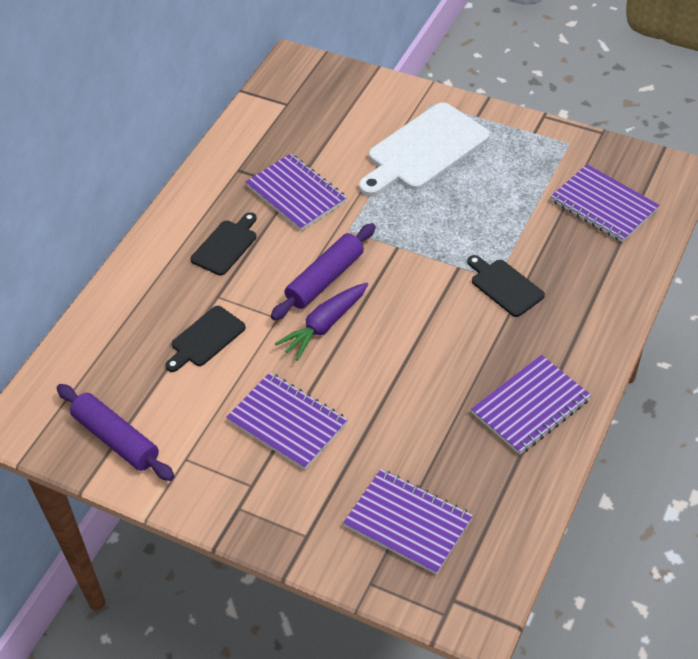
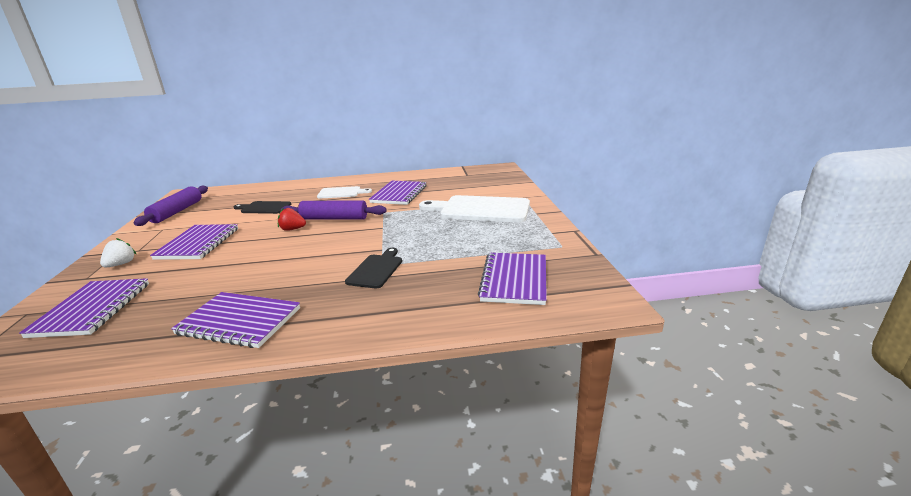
camera: 55 degrees right, 25 degrees down
(226, 246) = (341, 193): black cutting board -> white cutting board
(290, 502) = (121, 264): none -> white strawberry
(324, 325) = (292, 229): purple carrot -> red strawberry

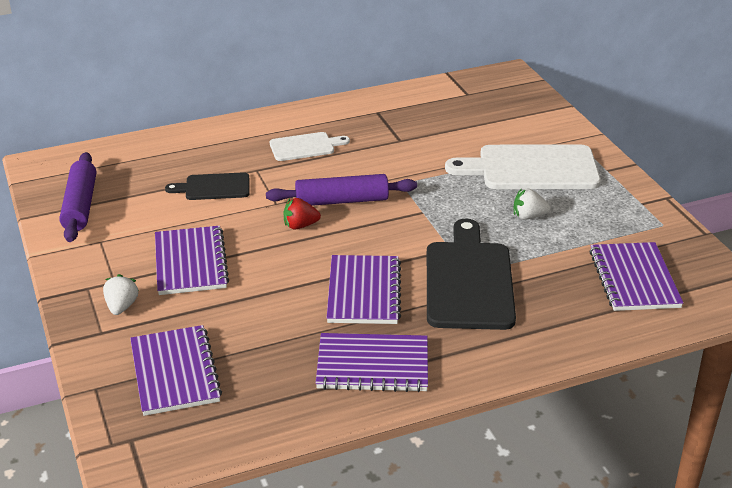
camera: 15 degrees left, 10 degrees up
(376, 270) = (469, 281): black cutting board -> black cutting board, size x1.85
(399, 194) = (396, 144): purple notebook -> purple notebook (363, 292)
(457, 234) = (528, 216): none -> white strawberry

